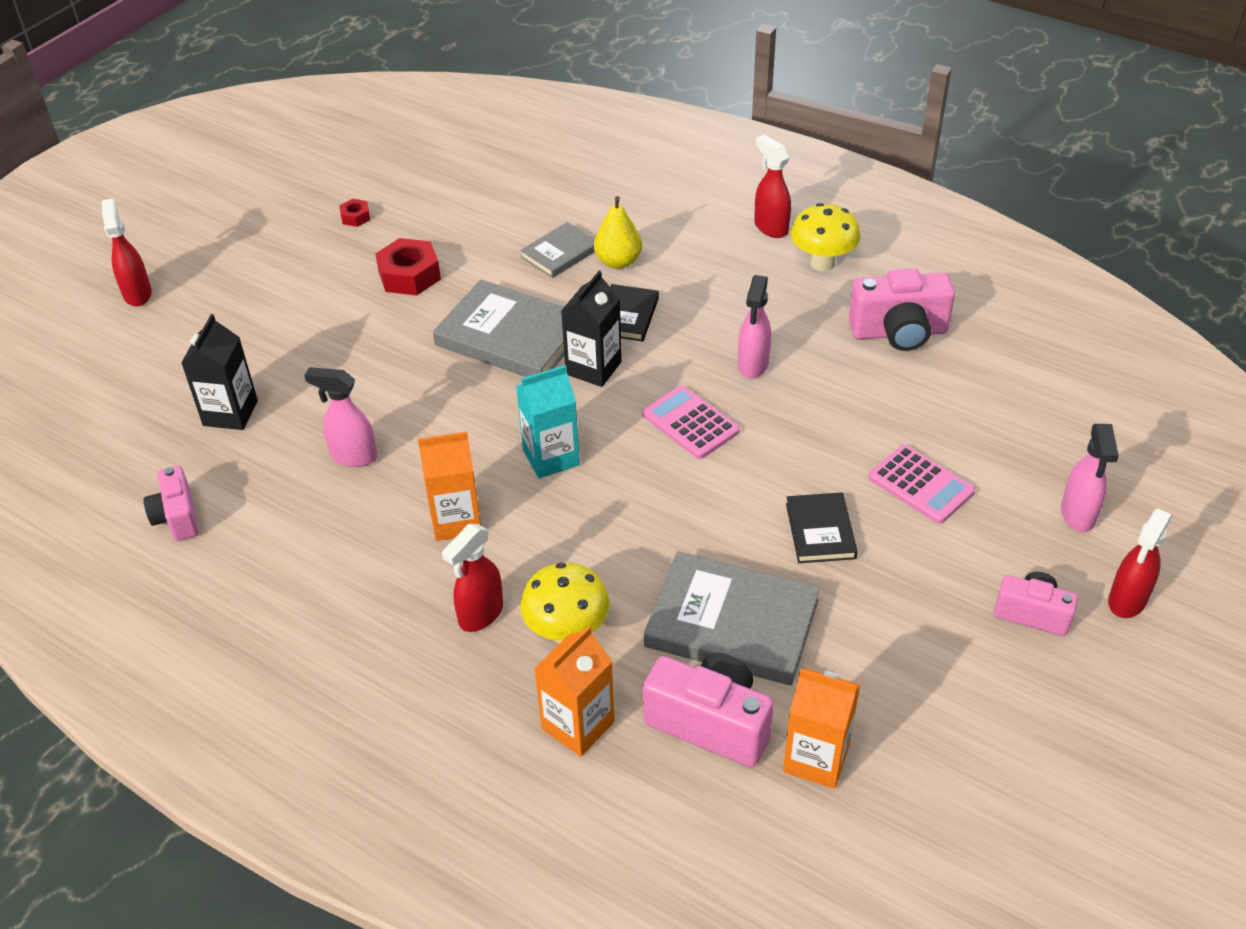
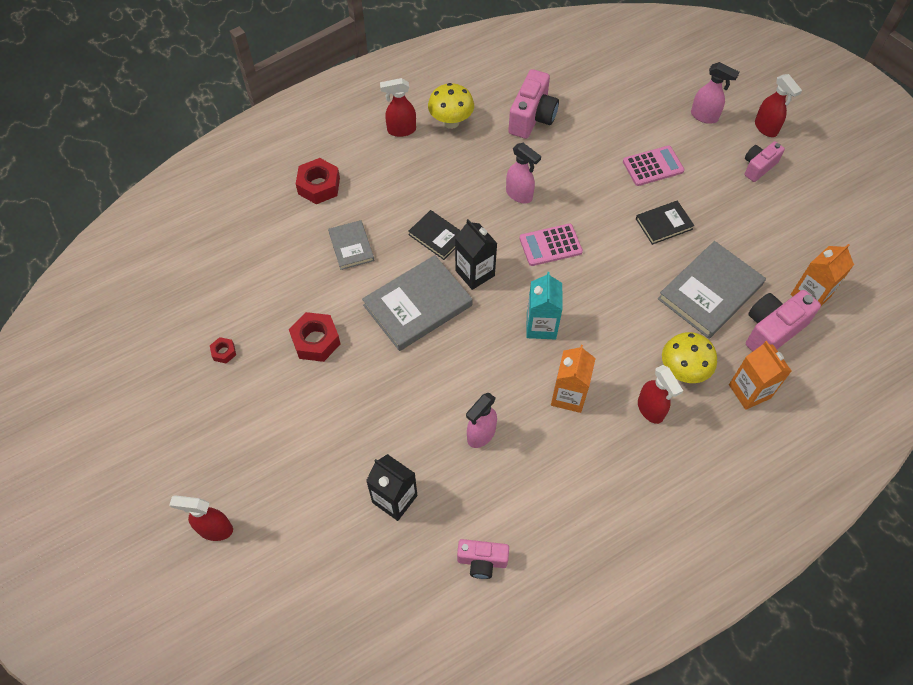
camera: 65 degrees left, 15 degrees up
(618, 261) = (381, 219): yellow pear -> none
(630, 197) = (319, 186): none -> red nut
(820, 531) = (664, 224): black book -> black book turned 45 degrees counterclockwise

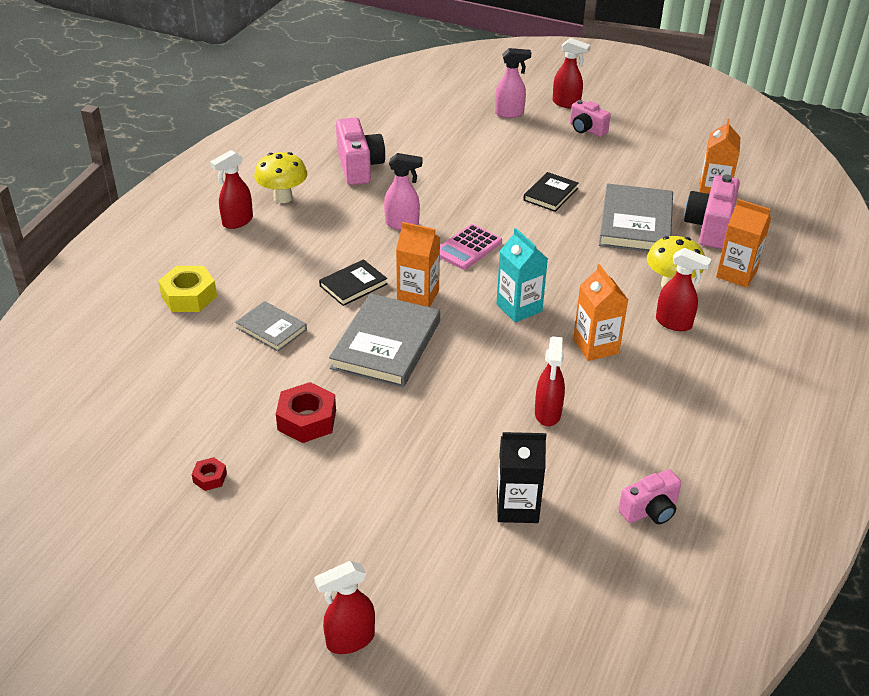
camera: 35 degrees left, 20 degrees down
(319, 186) = (189, 296): red nut -> yellow nut
(437, 236) = (353, 285): black book -> black book turned 45 degrees counterclockwise
(475, 273) = (418, 296): black carton -> orange carton
(480, 435) = (547, 414): pink spray bottle -> red spray bottle
(653, 166) = (501, 160): pink calculator -> none
(758, 167) = (586, 129): pink camera -> pink camera turned 60 degrees counterclockwise

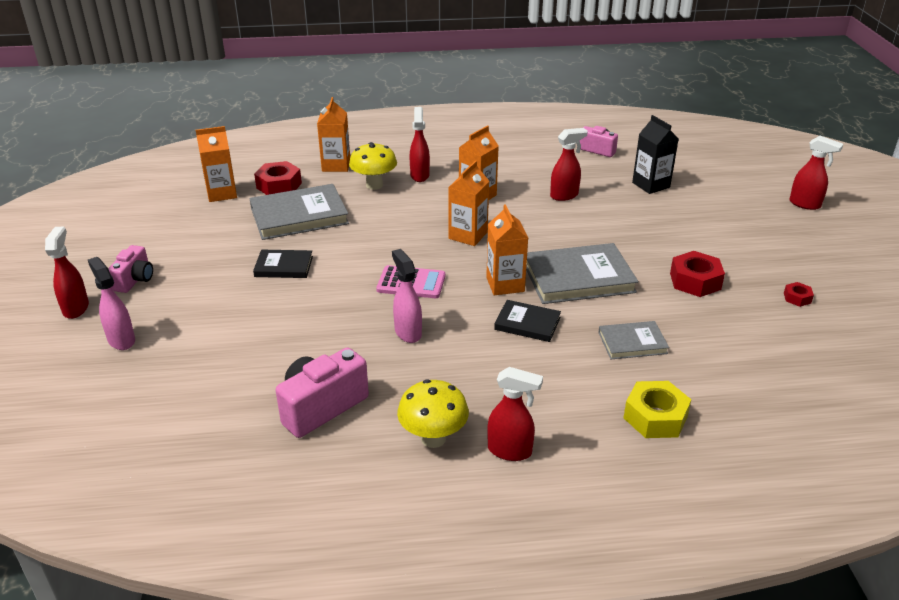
camera: 120 degrees left, 5 degrees down
(271, 329) = (632, 343): grey book -> grey book turned 75 degrees clockwise
(519, 308) = (468, 235): turquoise carton -> orange carton
(709, 227) = (279, 185): pink camera -> red nut

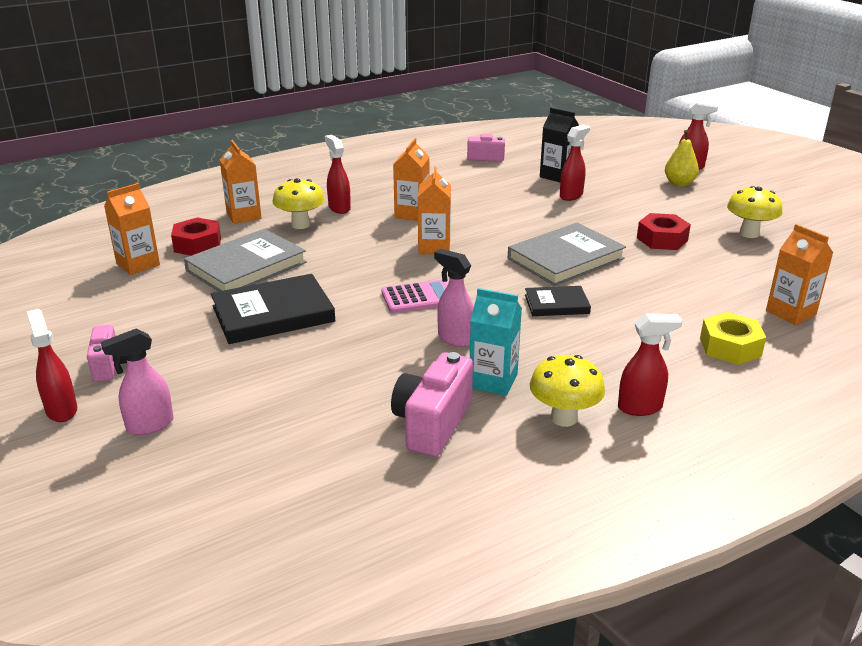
camera: 25 degrees left, 5 degrees down
(121, 340) = (149, 425): pink spray bottle -> pink spray bottle turned 60 degrees counterclockwise
(284, 266) = (273, 314): black book -> black book, size x1.81
(404, 383) = (493, 381): none -> turquoise carton
(505, 284) = (507, 278): orange carton -> orange carton (790, 313)
(564, 195) = (491, 198): red spray bottle -> red spray bottle (571, 195)
(632, 343) = (658, 297): grey book -> none
(774, 221) = (679, 183): none -> yellow pear
(797, 298) = (749, 233): red nut -> yellow mushroom

